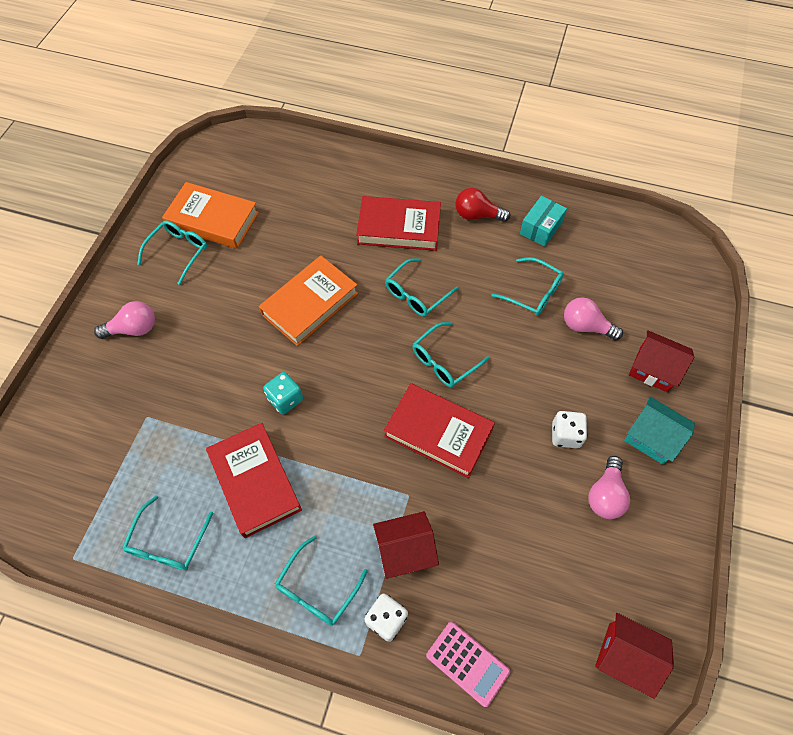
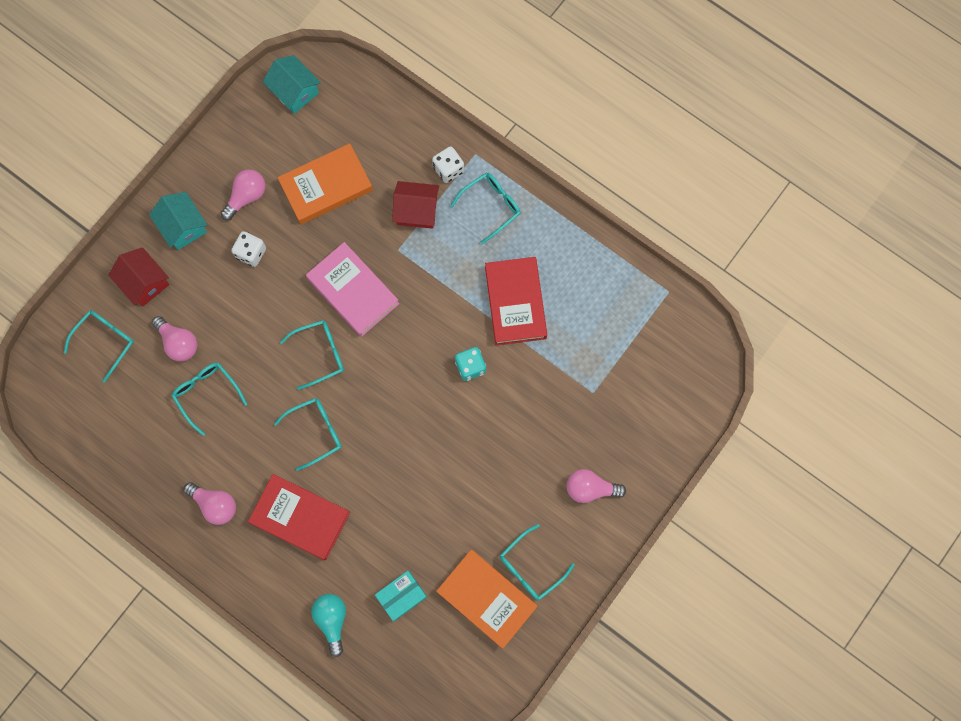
camera: 160 degrees left, 15 degrees up
(168, 543) = (594, 278): turquoise glasses -> turquoise glasses (105, 341)
(310, 304) = (419, 457): orange book -> orange book (326, 186)
(340, 170) = (332, 620): none -> turquoise light bulb
(438, 433) = (353, 291): red book -> pink book
(467, 663) = (403, 124): pink calculator -> none
(477, 215) = (215, 504): red light bulb -> pink light bulb
(540, 228) = (160, 465): turquoise box -> turquoise box (402, 596)
(625, 656) = (295, 91): red house -> turquoise house

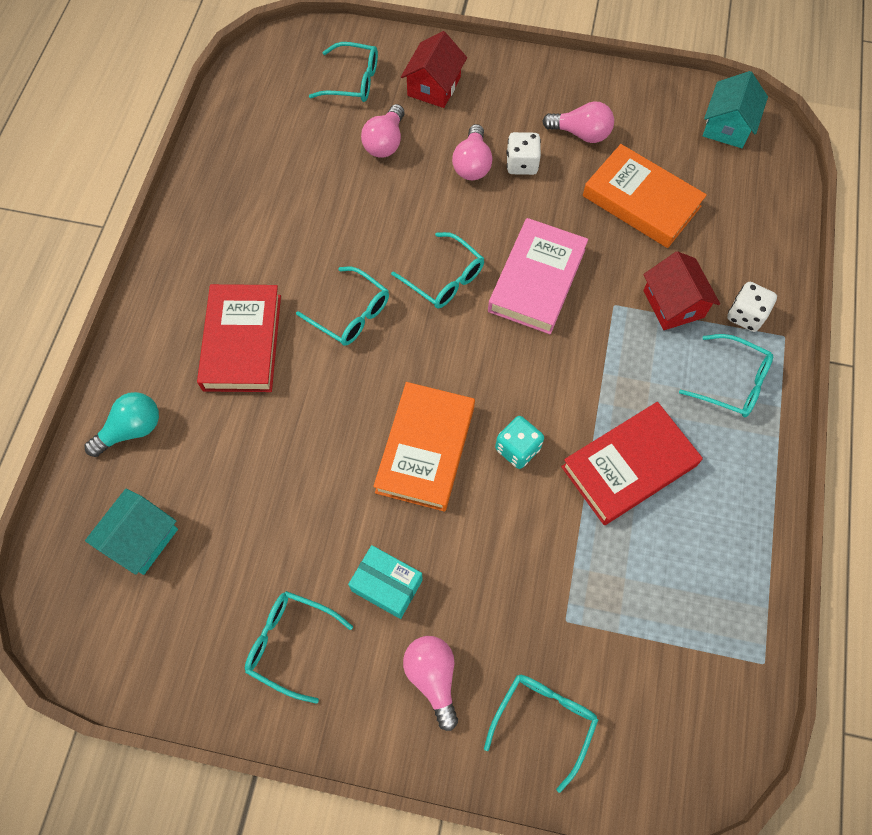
camera: 65 degrees right, 10 degrees down
(183, 226) = (513, 93): turquoise house -> turquoise house (141, 539)
(207, 394) = (342, 191): turquoise glasses -> turquoise glasses (544, 720)
(215, 504) = (221, 251): pink light bulb -> pink light bulb (472, 164)
(402, 596) = (191, 496): turquoise box -> turquoise box (387, 585)
(486, 598) = (226, 603): orange book -> orange book (425, 449)

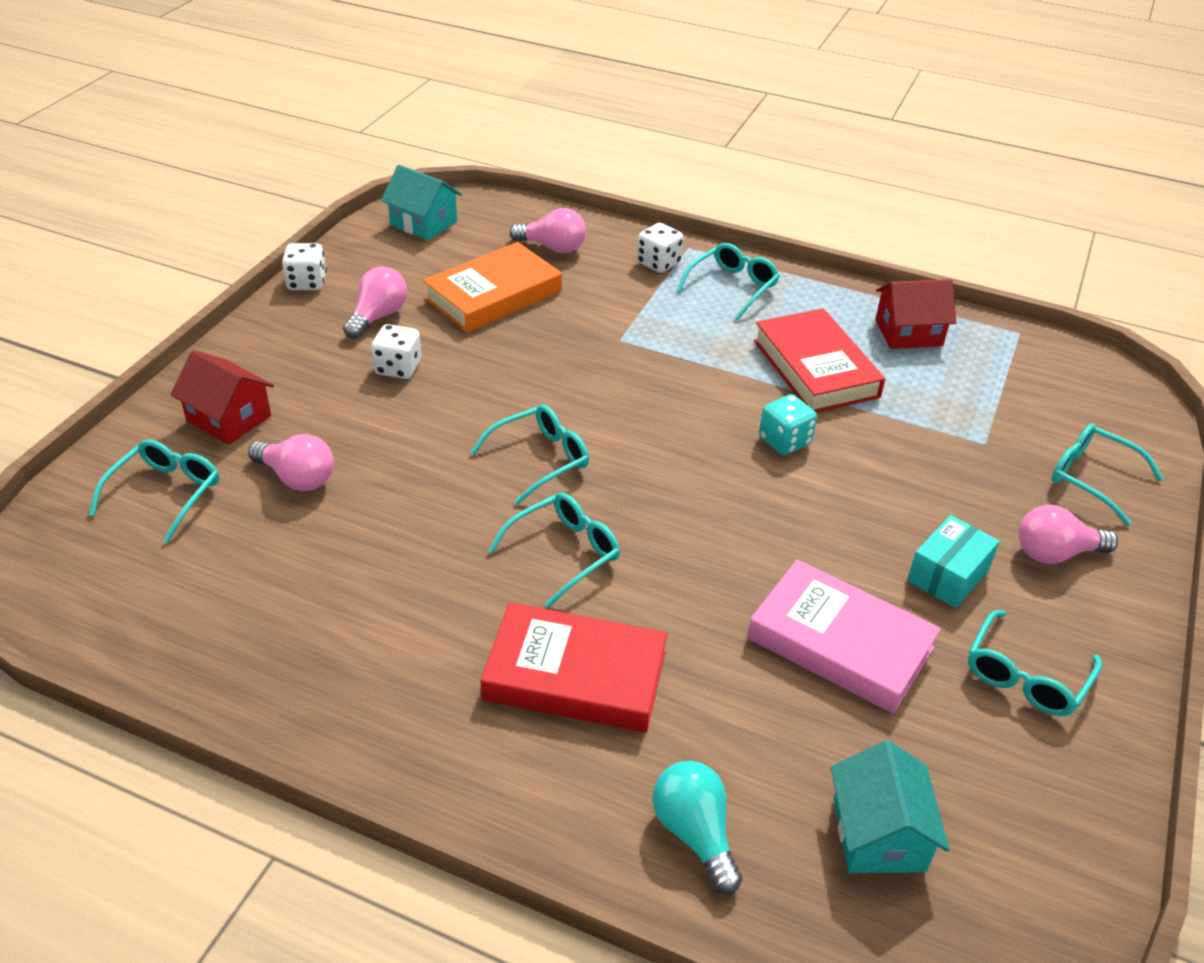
camera: 80 degrees left, 25 degrees down
(141, 539) = (878, 834): turquoise house -> turquoise house turned 45 degrees clockwise
(425, 449) = (774, 514): orange book -> none
(472, 164) = (377, 407): pink light bulb -> pink light bulb (553, 247)
(537, 280) = (569, 387): pink book -> pink book (840, 643)
(607, 77) = (307, 283): none -> white dice
(673, 304) = (631, 302): red house -> red house (908, 333)

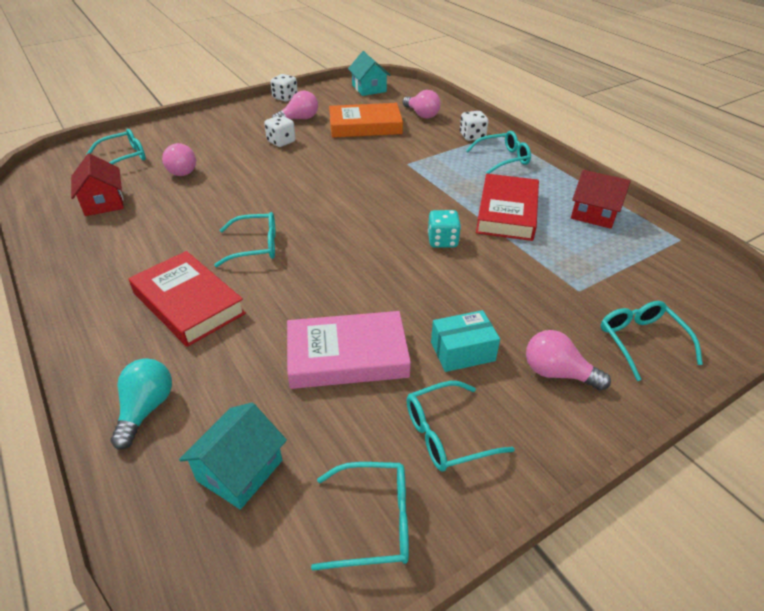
camera: 35 degrees right, 0 degrees up
(229, 418) = (185, 138): red house -> red house (103, 202)
(540, 459) = (298, 201): turquoise glasses -> turquoise glasses (374, 521)
(840, 643) = (347, 356): pink book -> pink book turned 75 degrees counterclockwise

